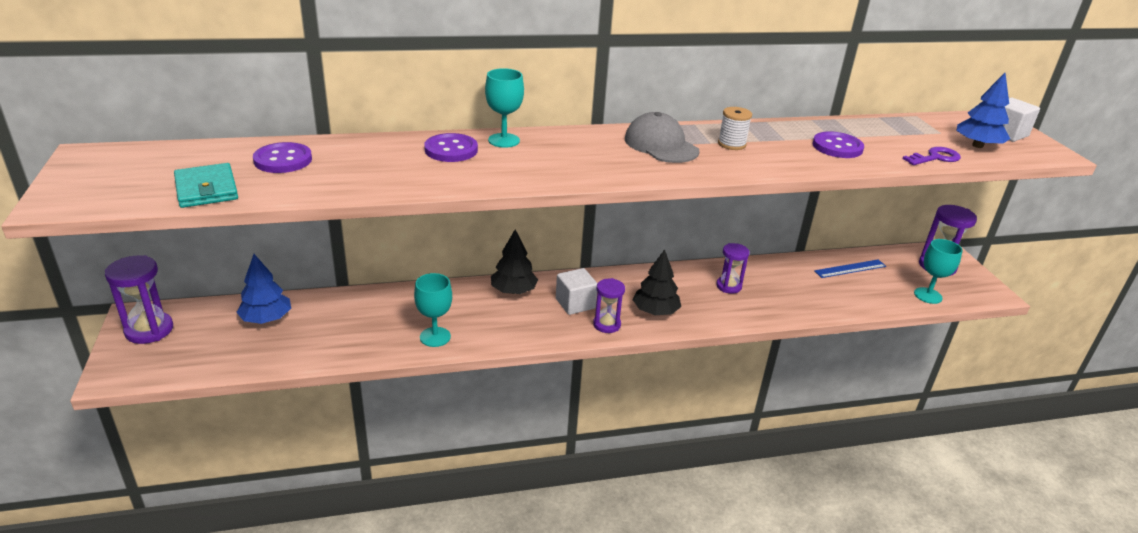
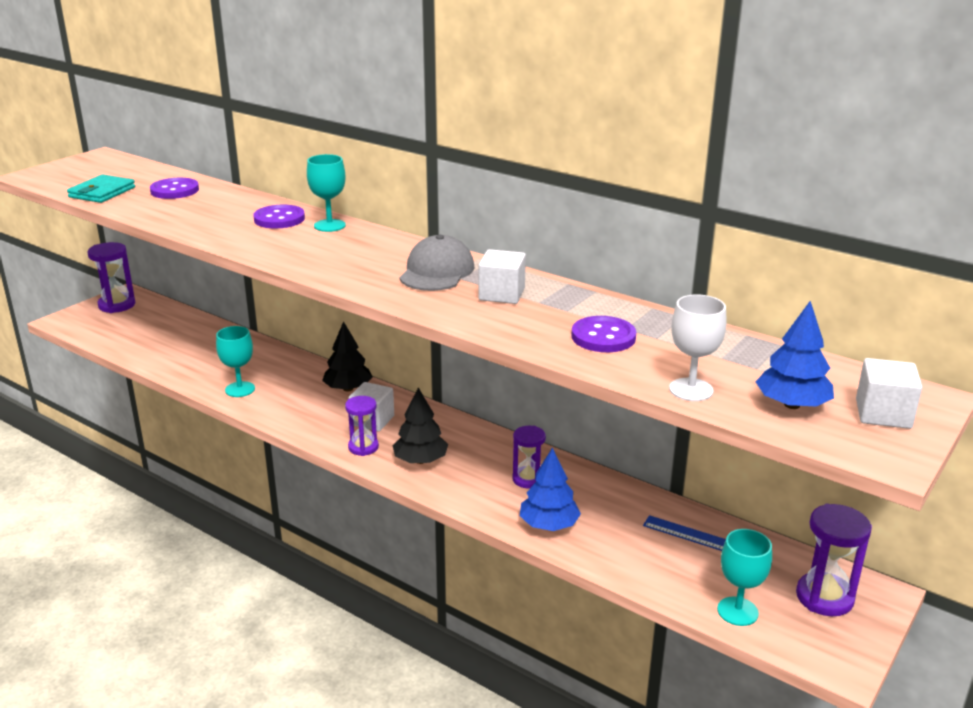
camera: 50 degrees right, 5 degrees down
(266, 319) = (177, 328): blue tree -> blue tree (549, 525)
(731, 144) = (501, 294): white spool -> white cube
(935, 158) = (691, 390): purple key -> white goblet

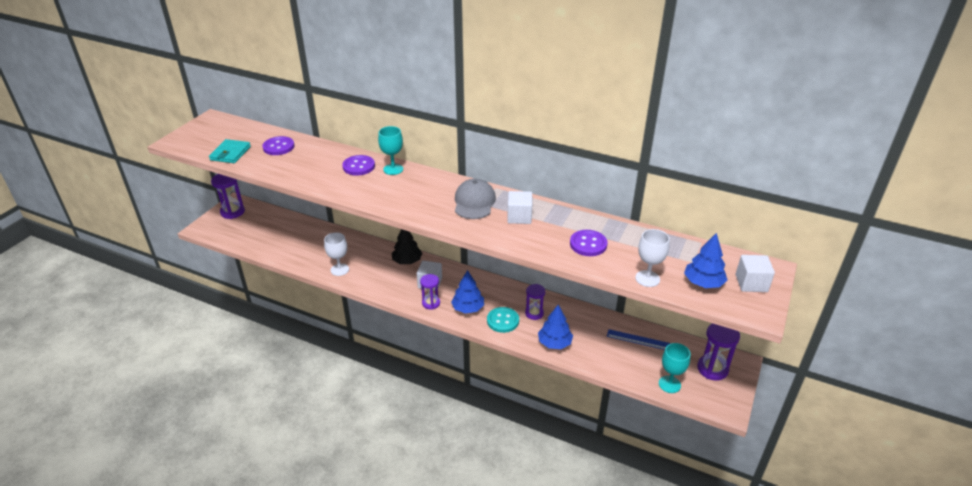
camera: 10 degrees left, 10 degrees up
(240, 389) = (339, 269): turquoise goblet -> white goblet
(420, 460) = (468, 308): black tree -> blue tree
(471, 484) = (503, 321): none -> turquoise button

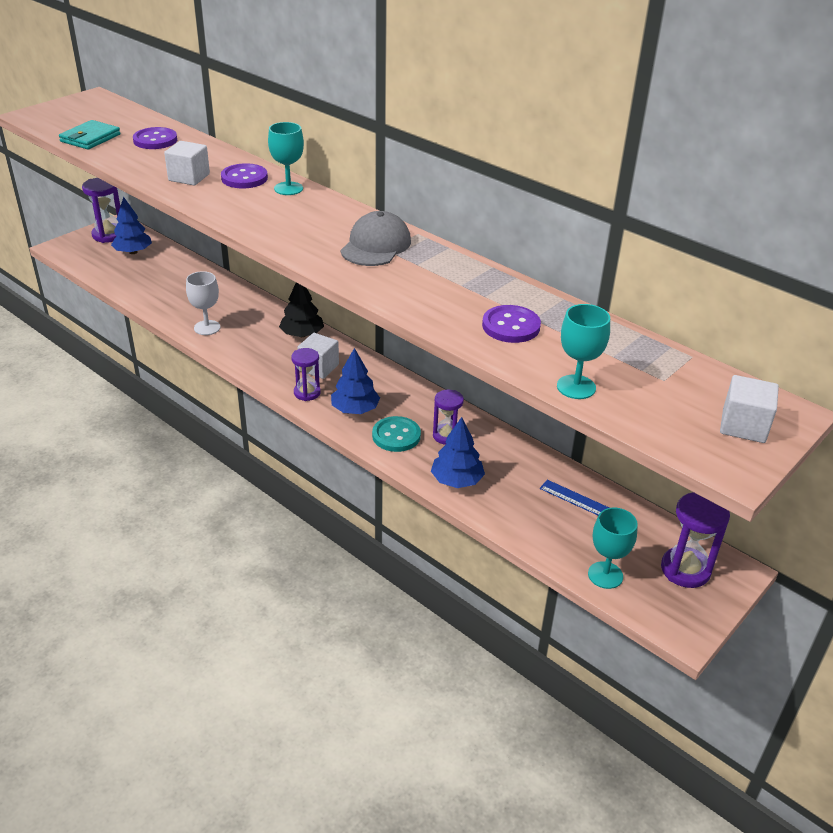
camera: 15 degrees right, 0 degrees up
(519, 217) = (429, 274): white cube -> white cube (189, 177)
(647, 278) = (576, 387): white goblet -> turquoise goblet
(703, 283) = (663, 410): blue tree -> blue tree (133, 252)

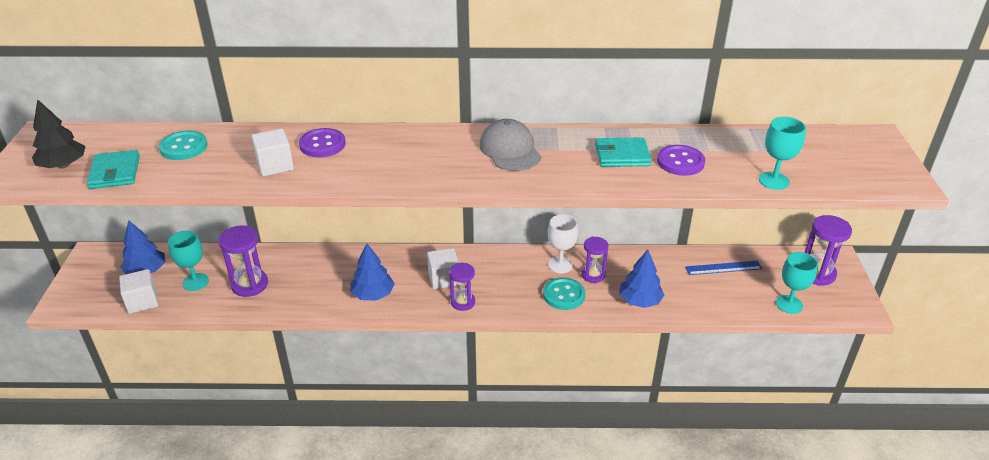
camera: 40 degrees left, 0 degrees up
(108, 235) = (97, 268): purple hourglass -> purple hourglass (249, 284)
(155, 140) = (184, 147): purple button -> turquoise button
(207, 328) = (312, 298): white goblet -> white goblet (560, 265)
(288, 188) = (372, 137): turquoise goblet -> turquoise goblet (195, 282)
(302, 334) = (395, 261): black tree -> black tree (63, 165)
(355, 409) = (512, 294): blue tree -> blue tree (373, 294)
(465, 295) = (622, 155): none -> turquoise wallet
(743, 426) = (874, 156): white cube -> white cube (142, 301)

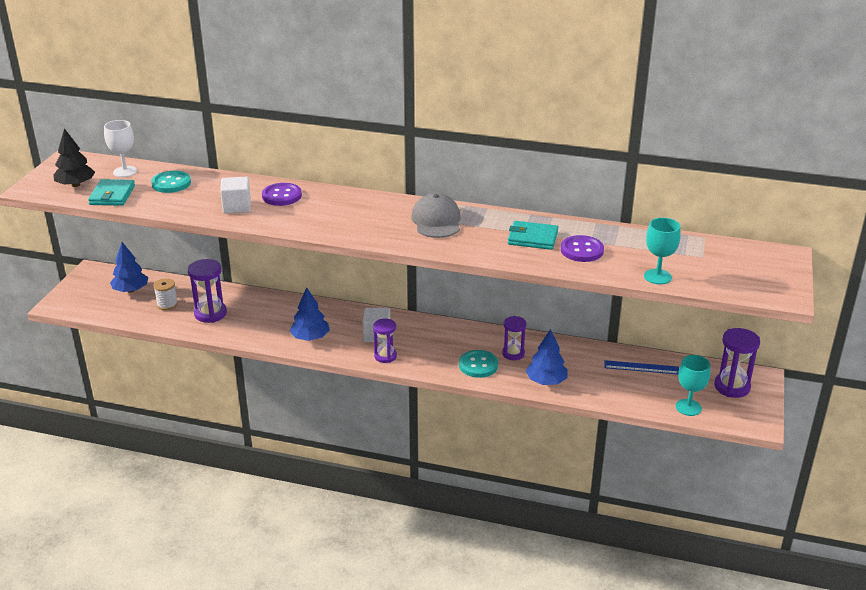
camera: 15 degrees right, 5 degrees down
(142, 301) = (120, 312): white cube -> none
(195, 282) = (167, 304): turquoise goblet -> white spool
(560, 265) = (487, 341): white goblet -> white goblet (125, 171)

